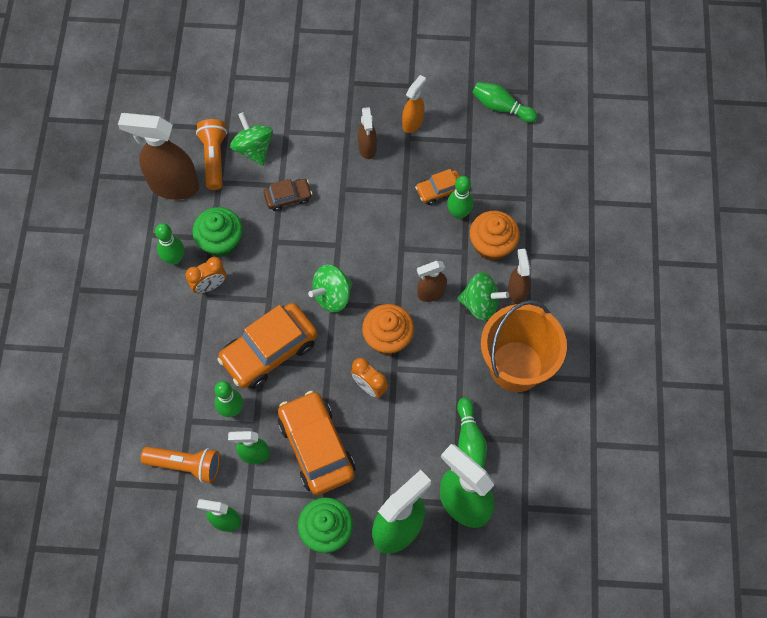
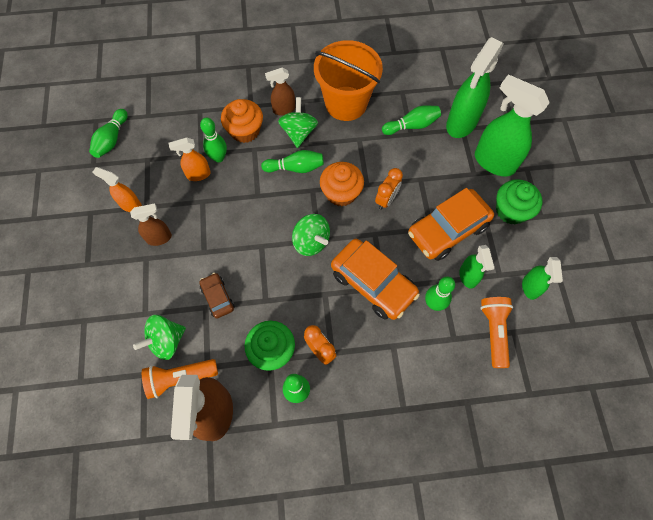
camera: 100 degrees left, 0 degrees up
(430, 293) = (295, 168): brown spray bottle -> green bowling pin
(439, 190) = (198, 174): orange car -> orange spray bottle

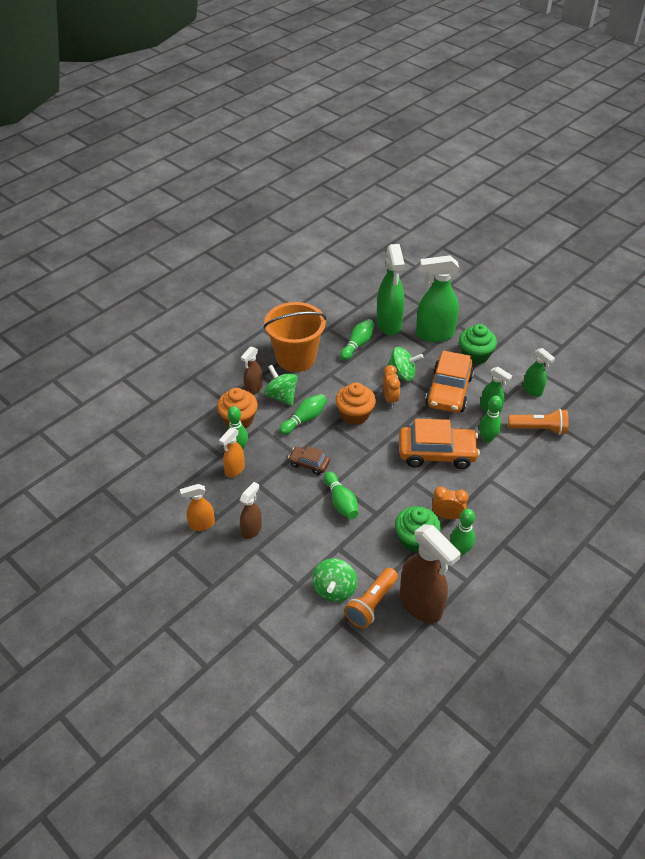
camera: 40 degrees left, 20 degrees down
(112, 139) = (133, 492): green bowling pin -> green bowling pin (341, 502)
(217, 297) = (340, 536): brown car -> brown car (309, 464)
(311, 242) = (367, 457): green spinning top -> green spinning top (401, 375)
(494, 331) = (539, 429): orange flashlight -> orange flashlight turned 135 degrees clockwise

